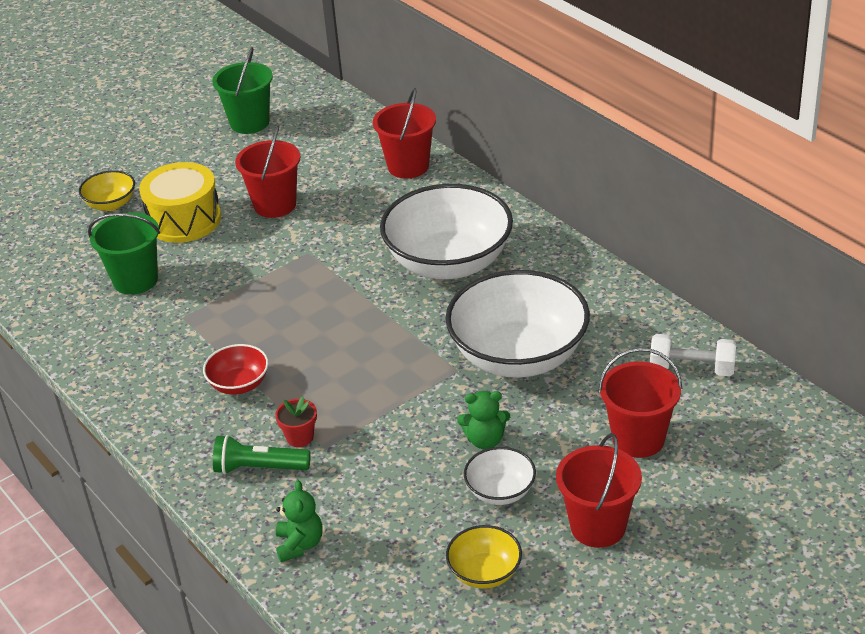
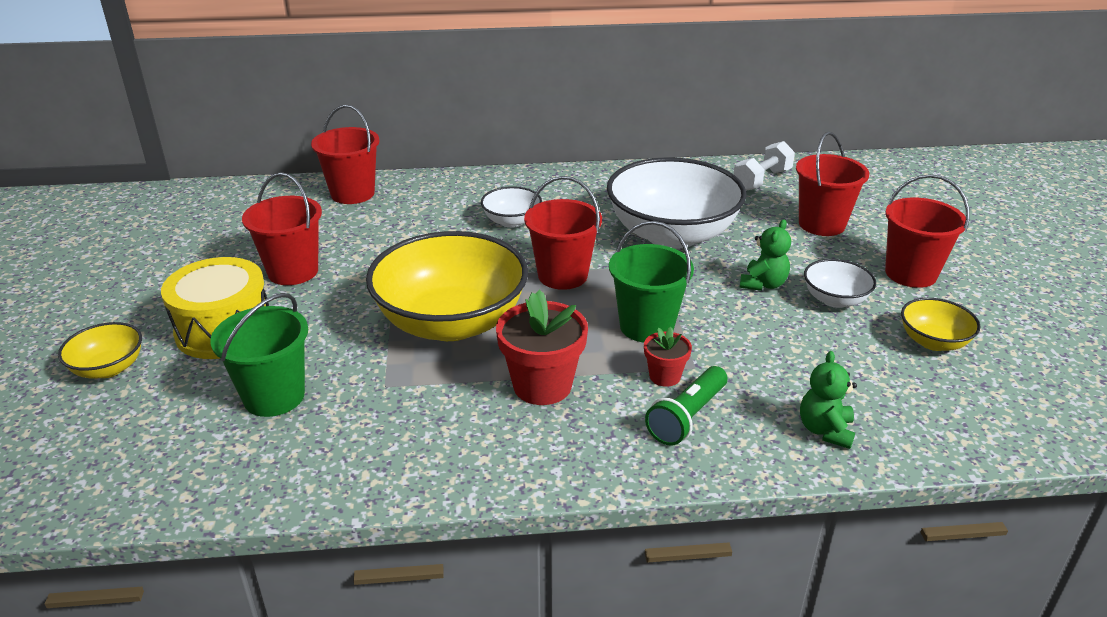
camera: 60 degrees left, 5 degrees down
(239, 384) = (542, 386): red bowl -> red flower pot
(249, 123) = (139, 241): green bucket -> green bucket (646, 326)
(277, 307) = (451, 322): none -> yellow bowl
(300, 544) = (825, 430): green teddy bear -> green teddy bear turned 105 degrees counterclockwise
(391, 327) = (562, 275): none -> red bucket
(449, 262) = (511, 221): white bowl -> white bowl, size x0.46

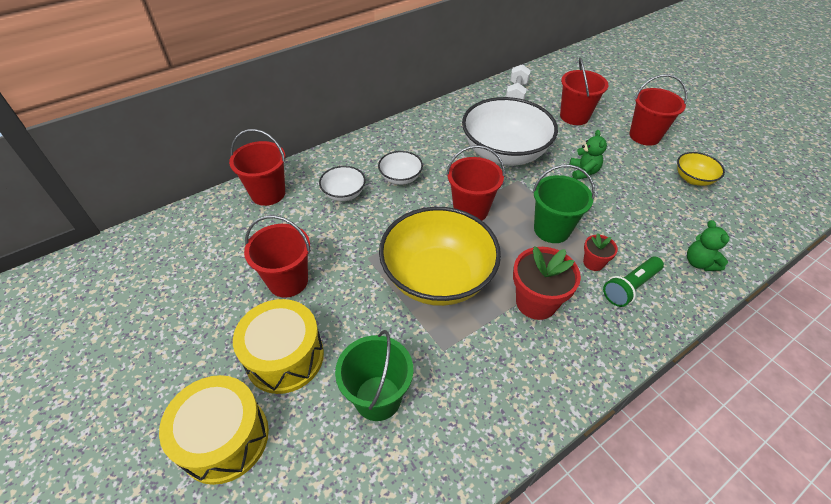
camera: 30 degrees left, 15 degrees up
(108, 368) = (224, 438): yellow bowl -> yellow drum
(687, 417) = (630, 287): green flashlight -> green flashlight turned 45 degrees clockwise
(835, 299) = (626, 169): white bowl -> white bowl (344, 194)

